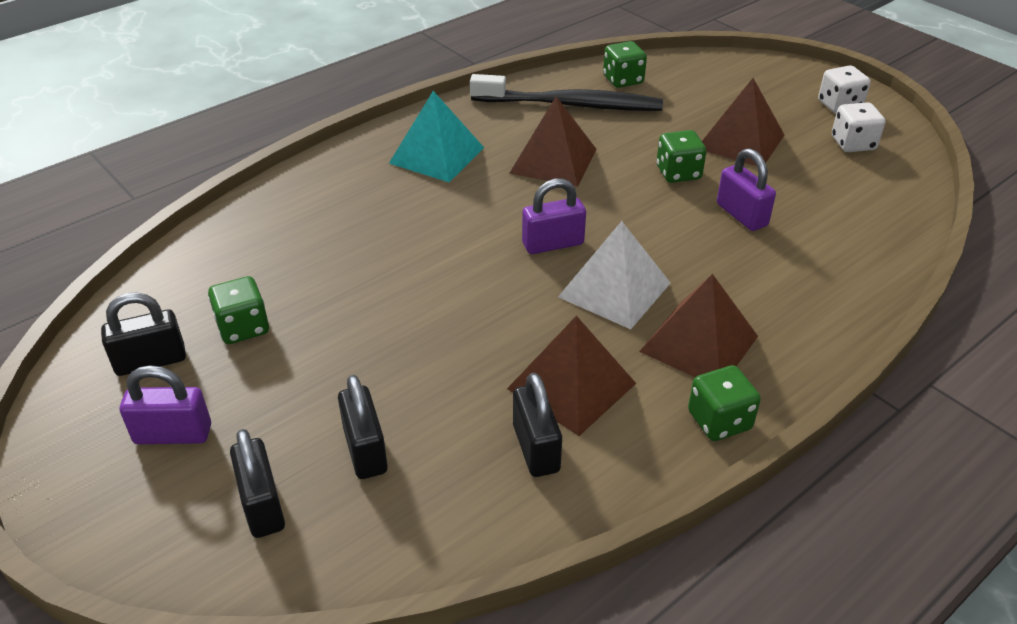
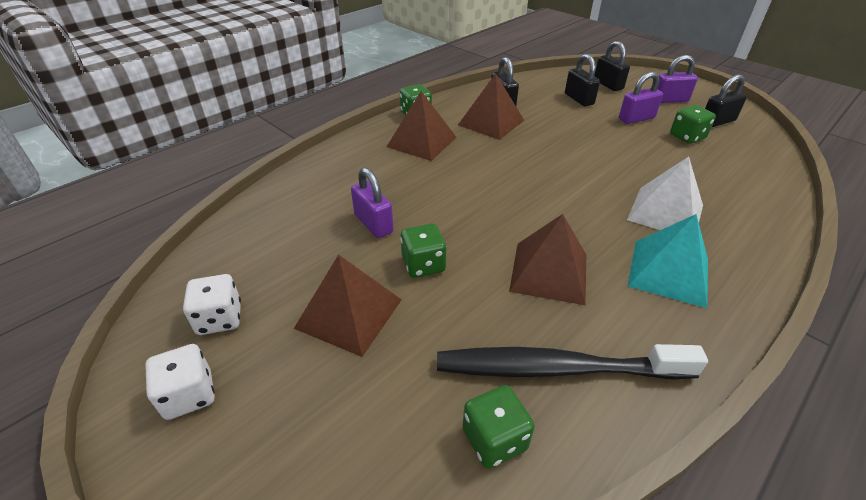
camera: 175 degrees right, 0 degrees up
(553, 244) = (523, 192): purple padlock -> purple padlock (636, 119)
(614, 289) = (473, 166): white pyramid -> white pyramid (665, 212)

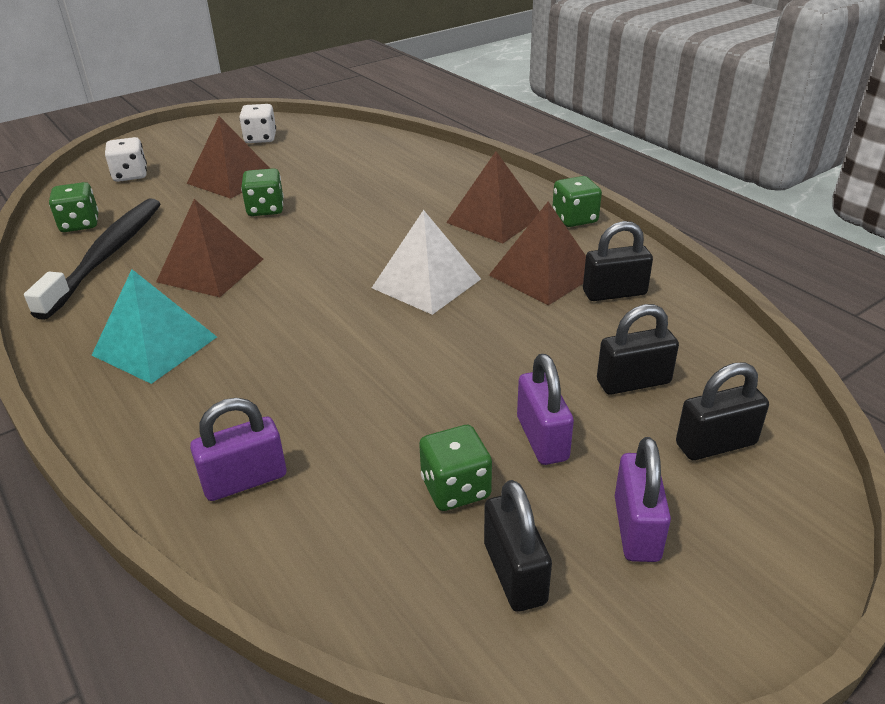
camera: 100 degrees right, 5 degrees down
(189, 395) = (202, 136): white dice -> white dice (130, 175)
(373, 224) = (338, 188): purple padlock -> purple padlock (245, 480)
(665, 212) = (254, 379): white pyramid -> white pyramid (426, 283)

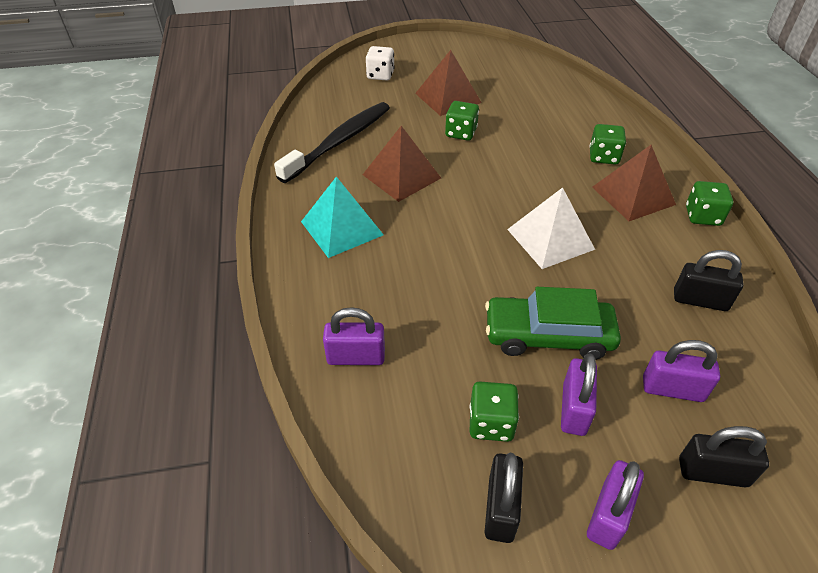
camera: 25 degrees right, 10 degrees up
(80, 224) = (332, 109): green dice -> green dice (603, 157)
(260, 138) = (484, 65): white dice -> none
(474, 376) = (548, 335): none -> green car
(543, 274) = (648, 262): brown pyramid -> none
(633, 382) = (672, 389): black padlock -> purple padlock

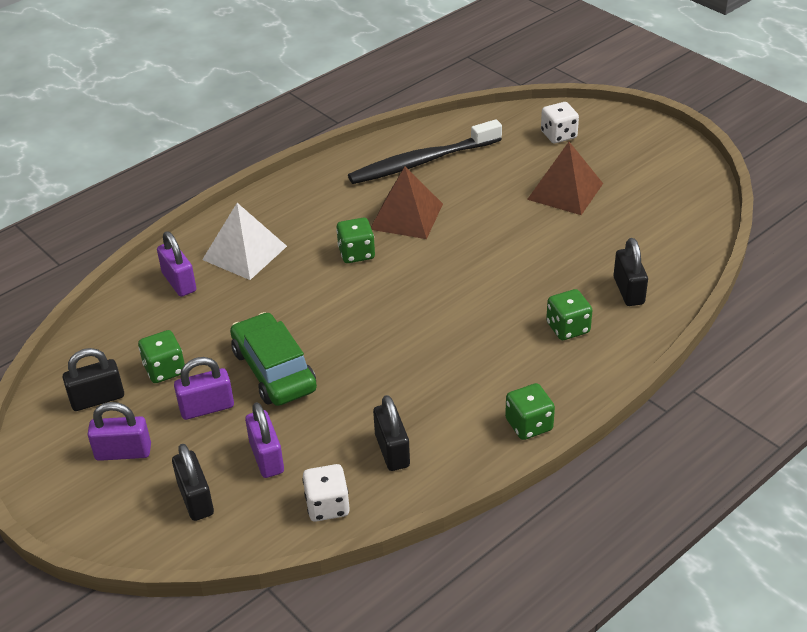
camera: 60 degrees right, 5 degrees down
(339, 142) = (422, 162): black toothbrush -> black toothbrush turned 150 degrees clockwise
(342, 228) = (308, 215): turquoise pyramid -> none
(461, 133) = (510, 223): green dice -> green dice (356, 253)
(550, 239) = (398, 333): white pyramid -> white pyramid (245, 252)
(581, 118) = (628, 291): none -> black padlock
(633, 195) = (518, 367): brown pyramid -> none
(757, 370) = (327, 506): none -> white dice

